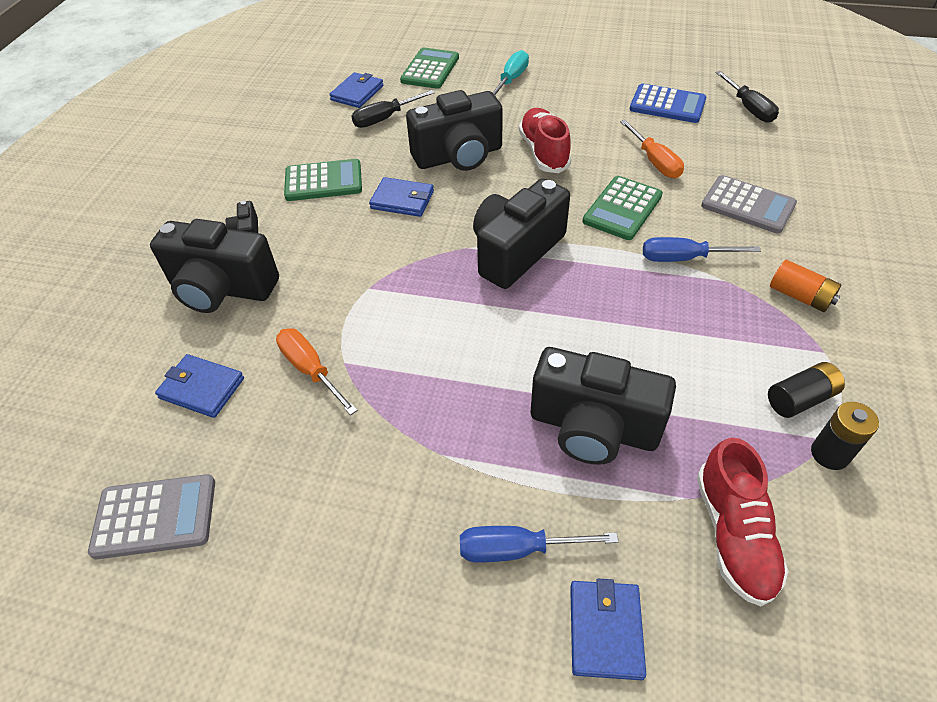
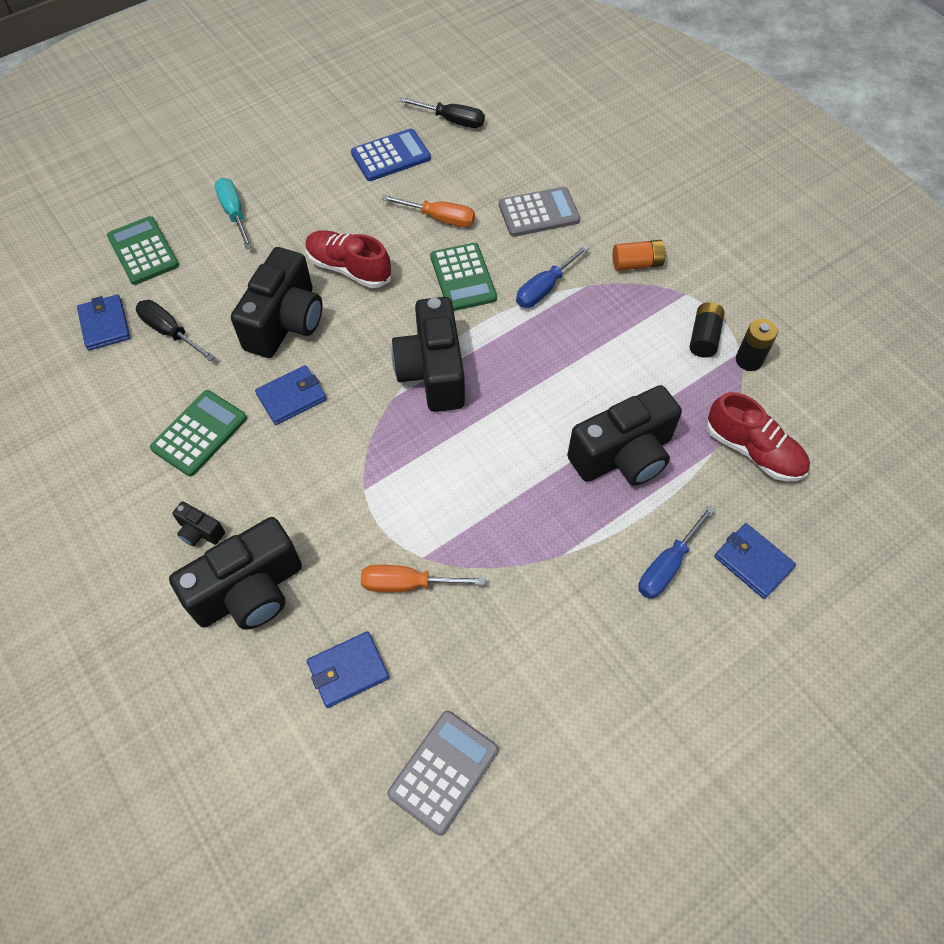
camera: 50 degrees left, 10 degrees up
(385, 118) = (170, 332): black screwdriver -> black screwdriver turned 120 degrees clockwise

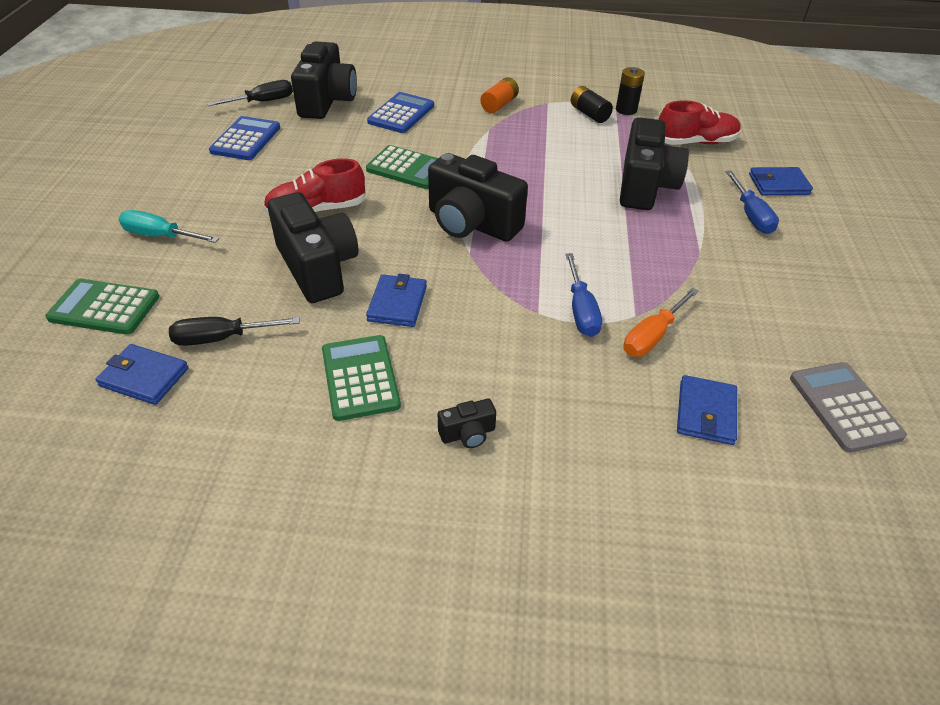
camera: 50 degrees left, 15 degrees down
(249, 591) = (568, 434): black camera -> black camera (327, 101)
(439, 218) = (339, 150): orange screwdriver -> none
(538, 213) = (401, 114): grey calculator -> blue calculator
(545, 288) = (467, 144): blue screwdriver -> blue screwdriver (581, 310)

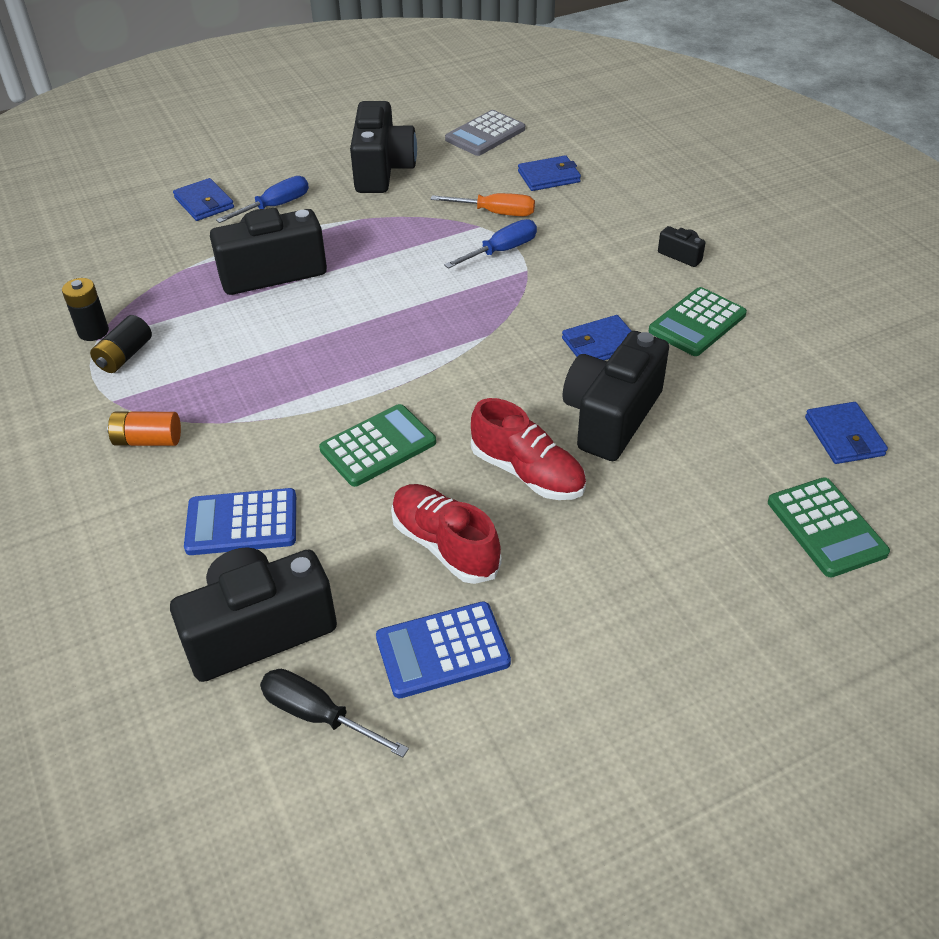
camera: 120 degrees left, 0 degrees up
(161, 236) = (700, 572): turquoise screwdriver -> none
(222, 338) = (756, 420): black screwdriver -> none
(407, 168) = (378, 446): green calculator -> green calculator turned 60 degrees clockwise
(471, 223) = (441, 352): black camera -> black camera (382, 170)
(695, 142) = (148, 265): red shoe -> red shoe (445, 545)

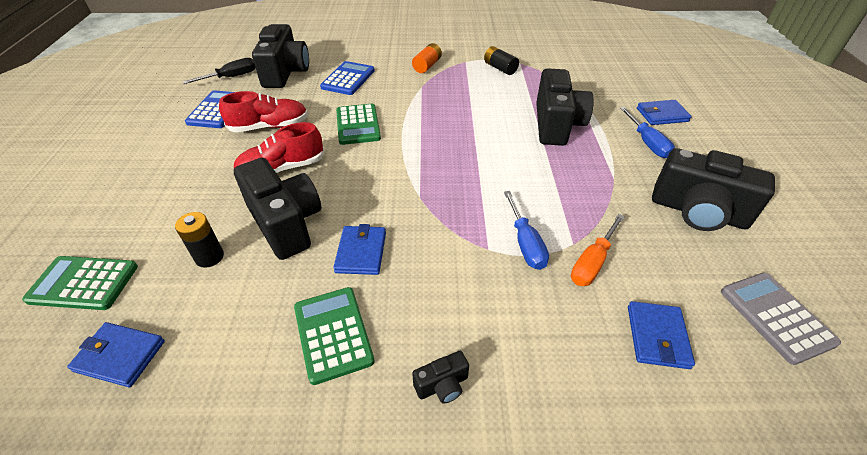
camera: 115 degrees right, 0 degrees up
(93, 332) = (528, 63): black battery -> black battery (209, 257)

